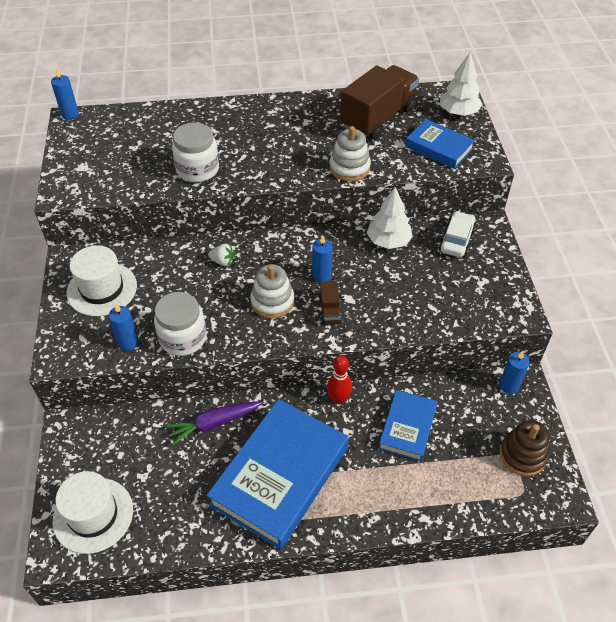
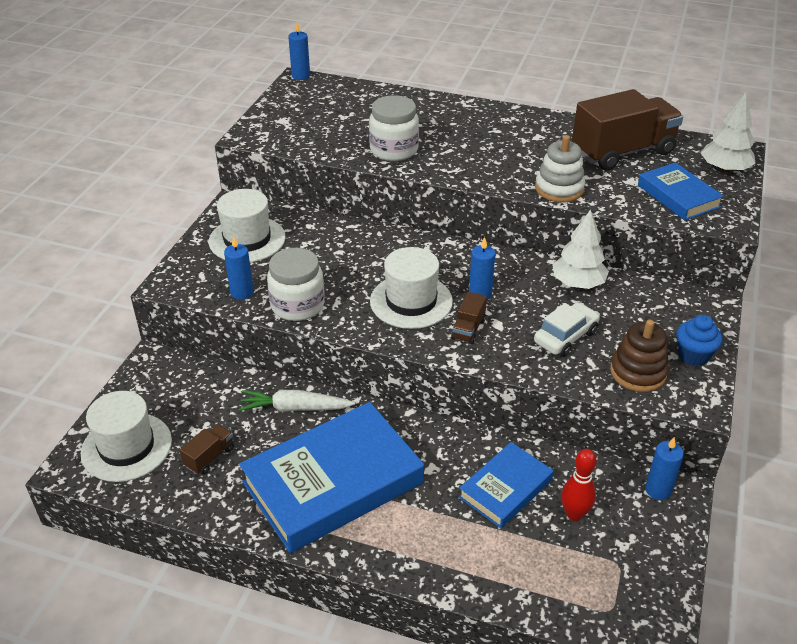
camera: 25 degrees right, 10 degrees down
(169, 495) = (209, 457): none -> brown truck
(214, 423) = (295, 408): purple carrot -> white carrot
(222, 261) = (382, 250): white strawberry -> none
(272, 301) = (411, 301): white stacking toy -> white hat
(338, 399) = (443, 432): red bowling pin -> red bowling pin (574, 514)
(456, 240) = (662, 306): white car -> white car (565, 337)
(498, 275) = (693, 355): none -> blue cupcake
(522, 455) = (633, 569): brown stacking toy -> brown stacking toy (638, 372)

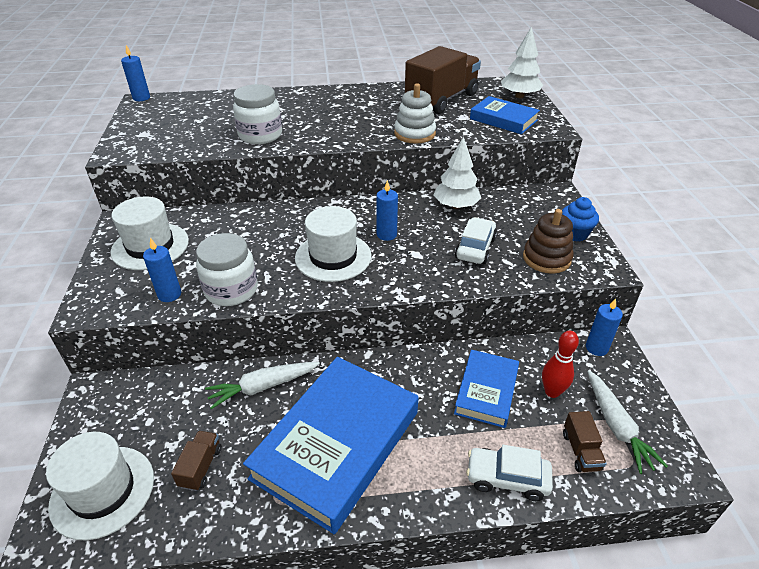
camera: 25 degrees left, 0 degrees up
(468, 329) = (395, 265): brown truck -> brown truck (581, 451)
(472, 572) = (507, 478): none -> white car
(619, 571) = (616, 426): none -> white carrot

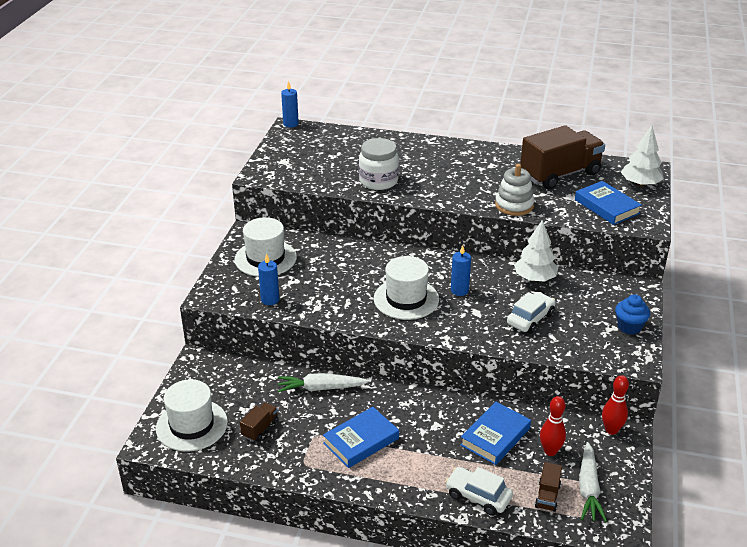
camera: 20 degrees right, 5 degrees down
(231, 290) = (316, 307): white jar -> none
(336, 444) = (361, 441): blue book -> blue book, size x0.54
(546, 258) = (588, 341): brown stacking toy -> none
(596, 348) = (611, 430): blue candle -> red bowling pin

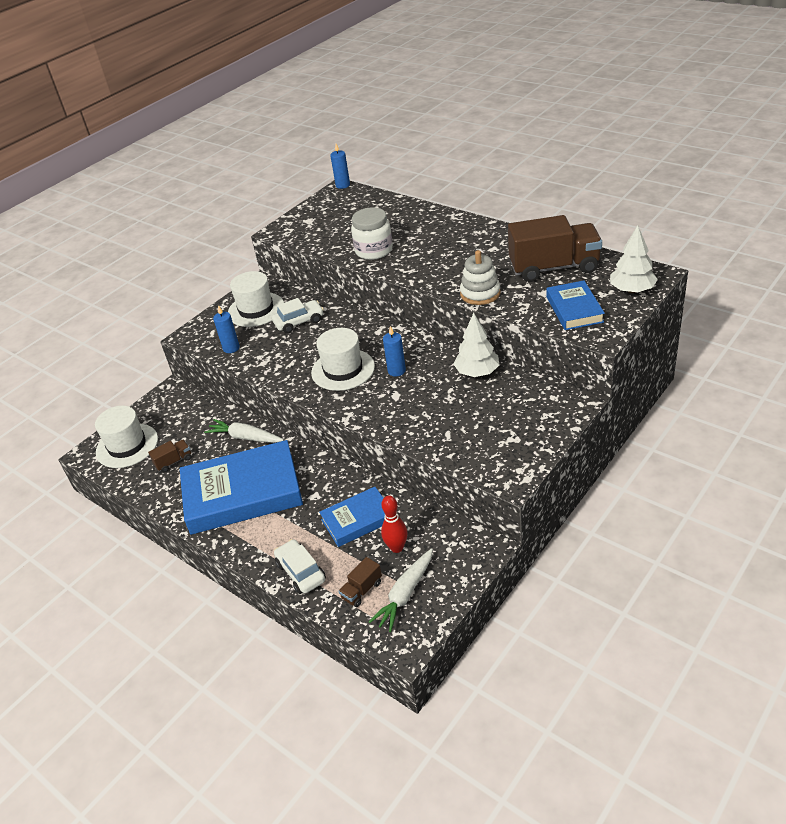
camera: 30 degrees right, 5 degrees up
(361, 441) = (242, 493): blue book -> blue book, size x1.87
(530, 319) = (440, 412): white car -> white car (299, 322)
(611, 430) = (471, 543): red bowling pin -> none
(629, 327) = (532, 442): blue cupcake -> none

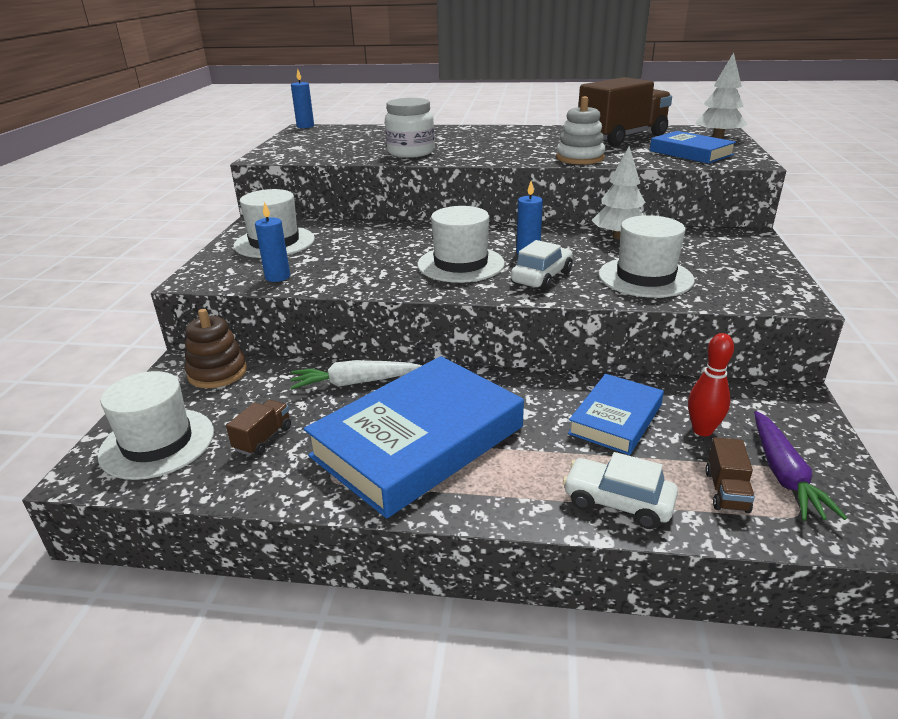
camera: 35 degrees left, 10 degrees down
(184, 403) = (217, 372): none -> brown stacking toy
(299, 322) = (349, 241): white car -> white car (542, 277)
(405, 594) = (784, 474): white carrot -> purple carrot
(442, 423) = (645, 277): none -> white hat

